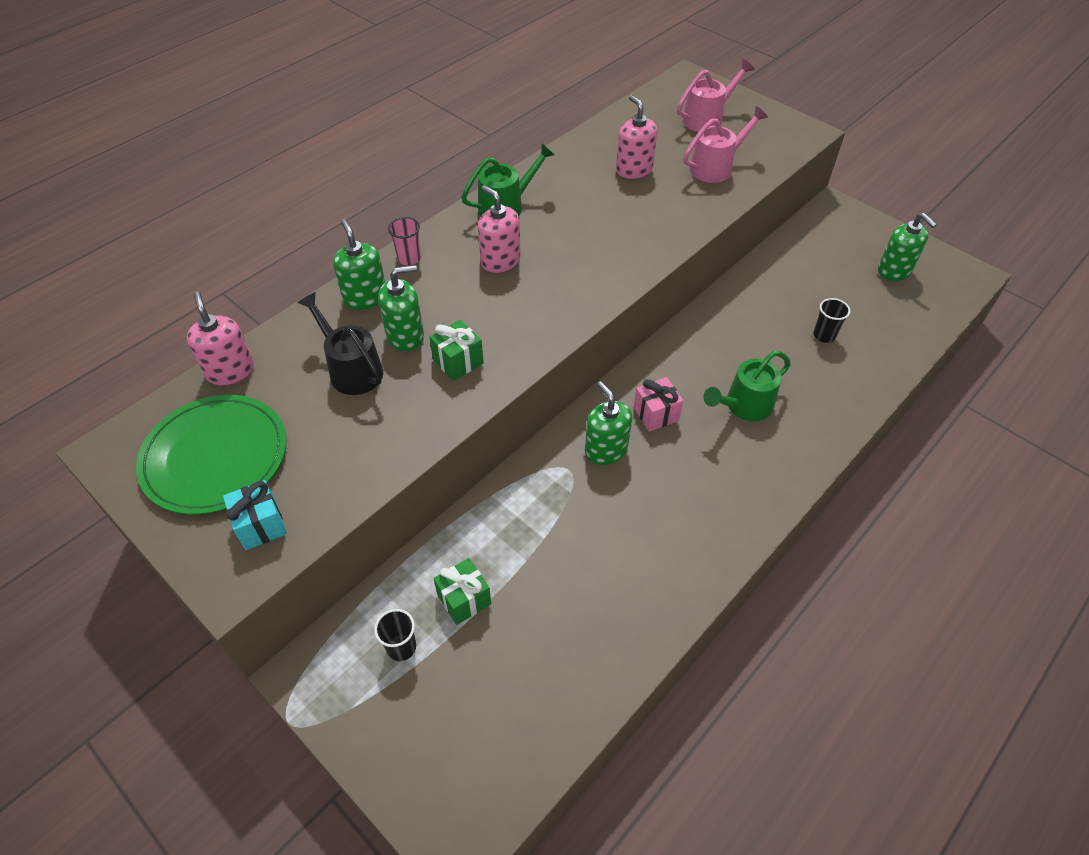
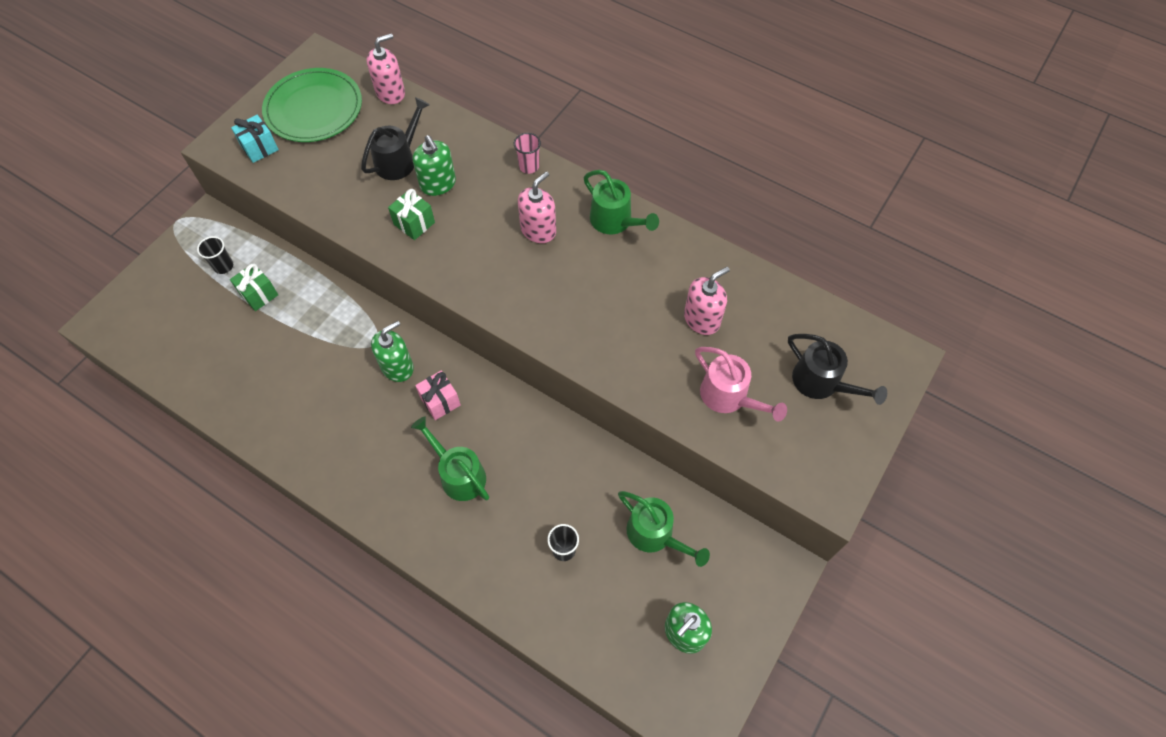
camera: 80 degrees right, 10 degrees up
(365, 297) = (477, 149): green soap dispenser -> none
(707, 118) = (822, 383): pink watering can -> black watering can
(808, 274) = (655, 535): none -> green watering can

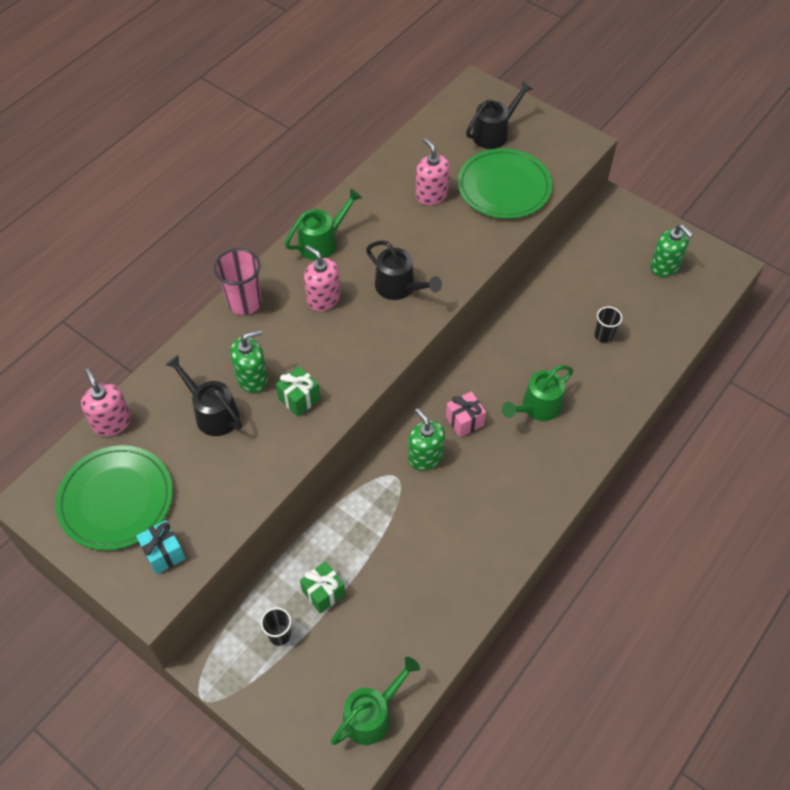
camera: 85 degrees left, 5 degrees down
(529, 166) = (244, 302): pink cup -> pink cup, size x1.69
(559, 297) = (399, 287): none -> black watering can
(655, 535) = (590, 276): green watering can -> green watering can (372, 714)
(729, 397) = (504, 187): pink watering can -> green plate

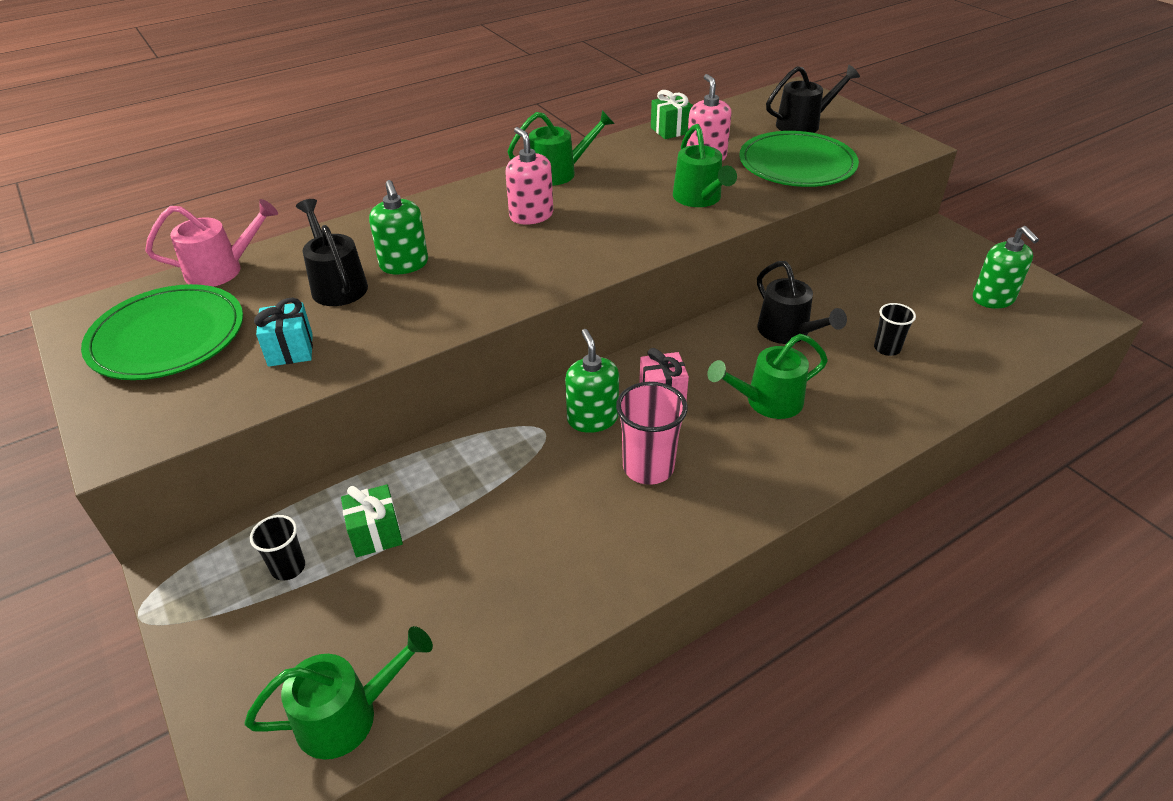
camera: 20 degrees right, 15 degrees down
(112, 422) = (222, 270): pink soap dispenser -> pink watering can
(164, 553) = (176, 401): turquoise gift -> turquoise gift (290, 350)
(244, 302) = (441, 203): pink cup -> pink cup (648, 467)
(252, 378) = (404, 264): green soap dispenser -> green soap dispenser turned 75 degrees clockwise
(299, 399) = (446, 293): green gift -> green gift (670, 130)
(399, 287) = (627, 222): black watering can -> black watering can (788, 333)
(444, 247) = (700, 199): none -> green watering can

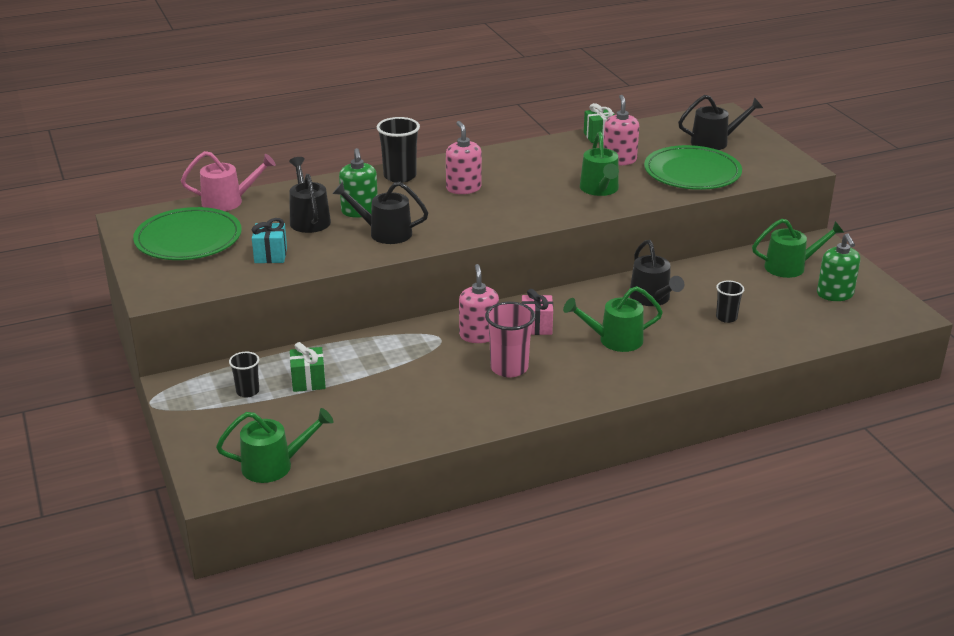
camera: 10 degrees right, 10 degrees down
(444, 293) = (384, 233): none -> black watering can
(446, 207) = (400, 176): none -> black cup
(559, 172) = (496, 160): green watering can -> green watering can (791, 267)
(592, 419) = (478, 335): green soap dispenser -> pink soap dispenser

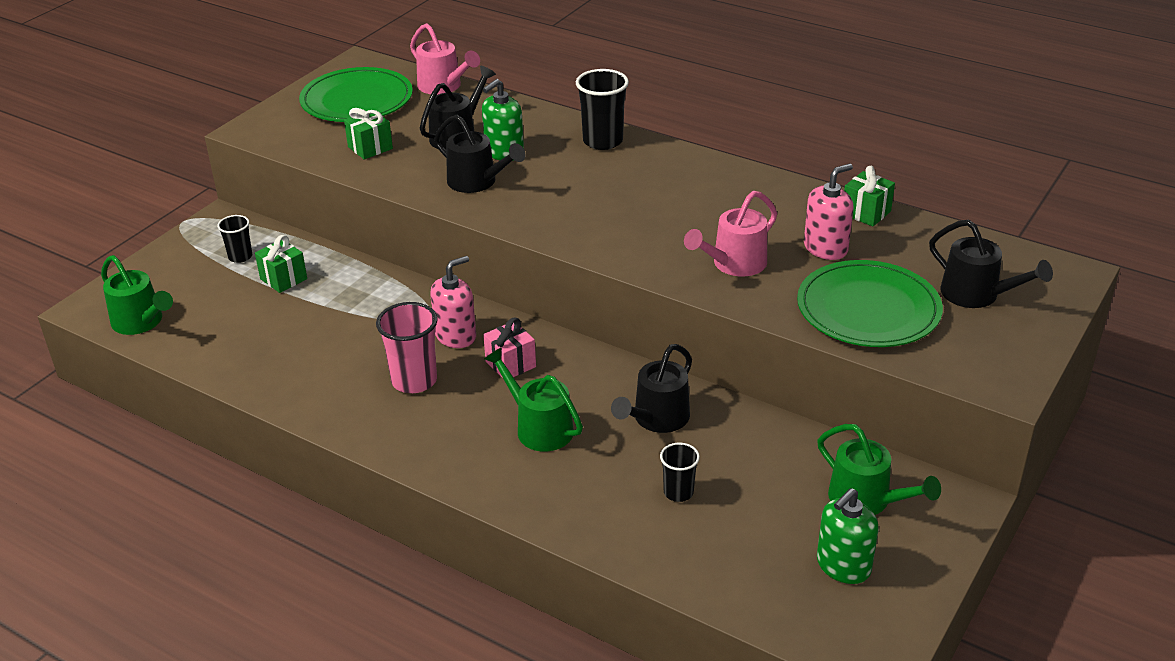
camera: 55 degrees right, 5 degrees up
(270, 255) = (370, 148): turquoise gift -> green gift
(384, 233) = (477, 182): black watering can -> black watering can turned 150 degrees clockwise
(463, 188) = (624, 184): pink soap dispenser -> none
(600, 190) = (733, 264): green watering can -> pink watering can

